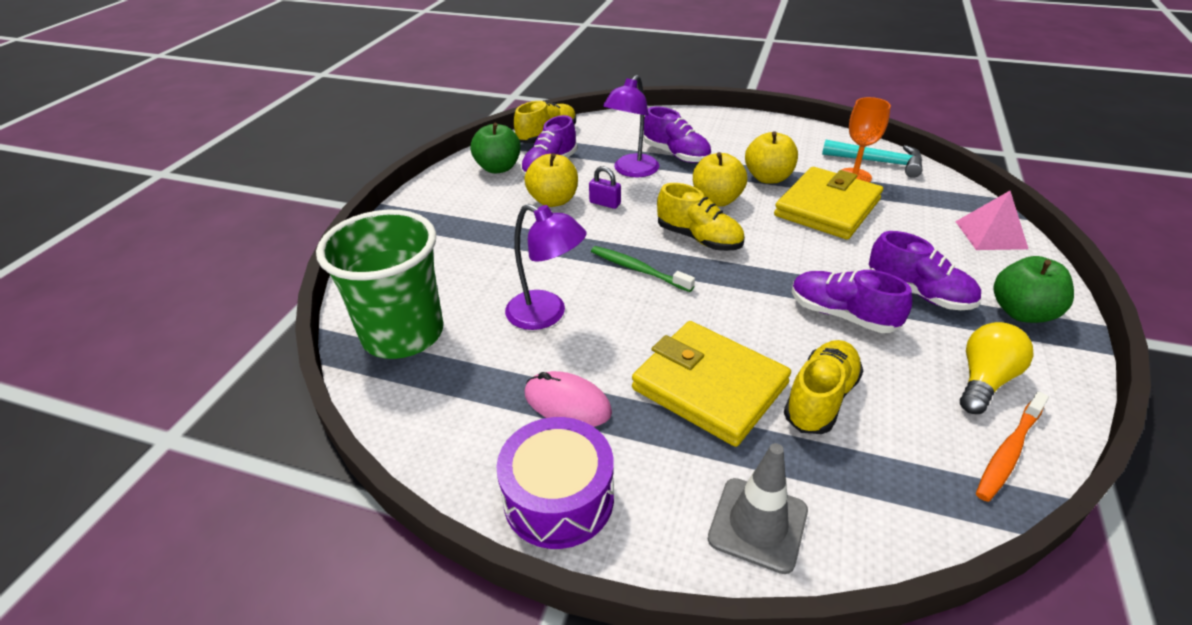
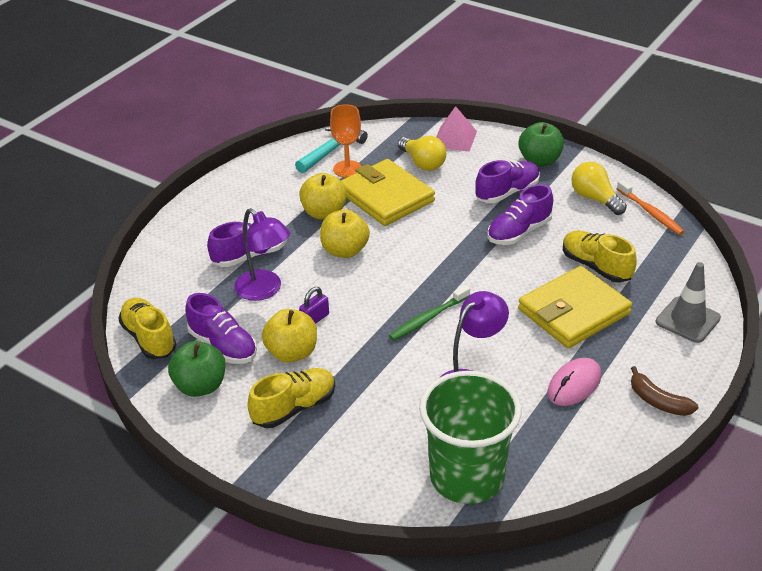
camera: 75 degrees left, 0 degrees up
(558, 498) = (658, 401): purple drum -> brown banana
(699, 238) = (398, 275): yellow shoe -> yellow shoe (294, 408)
(914, 220) = (422, 163): none -> yellow light bulb

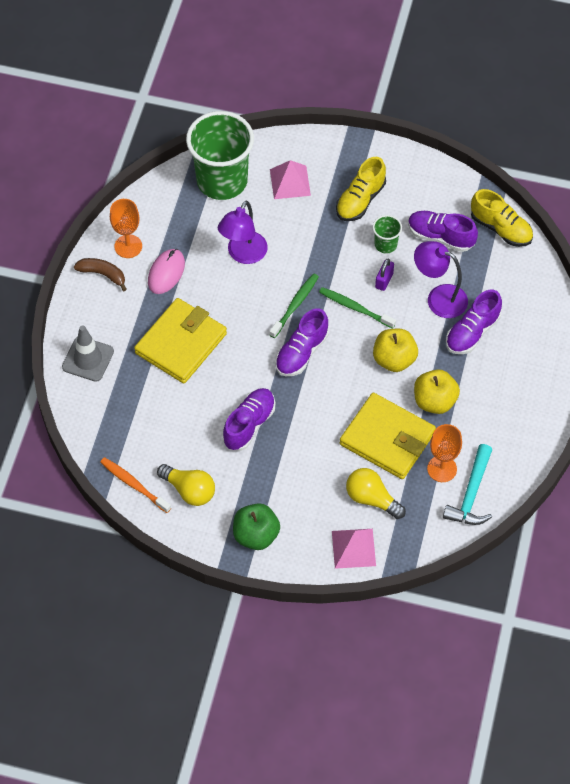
camera: 160 degrees right, 20 degrees up
(200, 386) = (436, 199): green apple -> none
(292, 353) = (385, 244): yellow apple -> green cup
(361, 301) = (355, 308): none -> green toothbrush
(374, 452) = (290, 182): none -> pink pyramid
(507, 192) = (275, 476): purple shoe -> purple shoe (301, 352)
(596, 267) = (172, 399): yellow shoe -> none
(618, 426) = (128, 246): none -> orange goblet

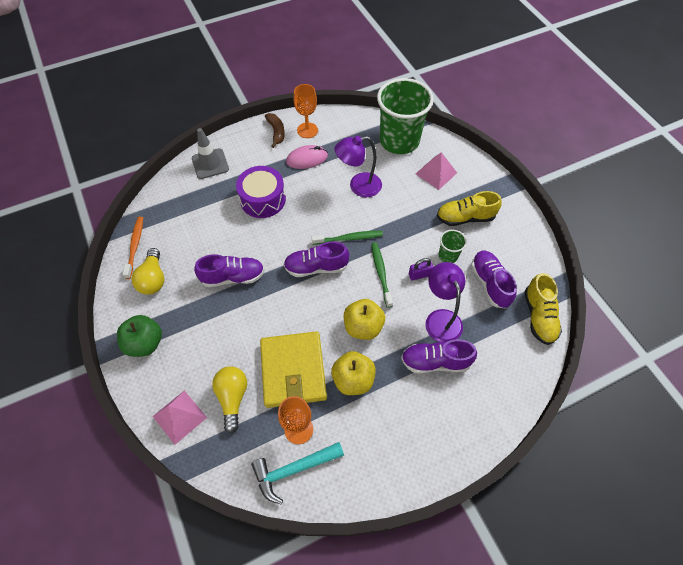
camera: 50 degrees right, 0 degrees up
(181, 343) = (263, 199): yellow wallet -> purple drum

